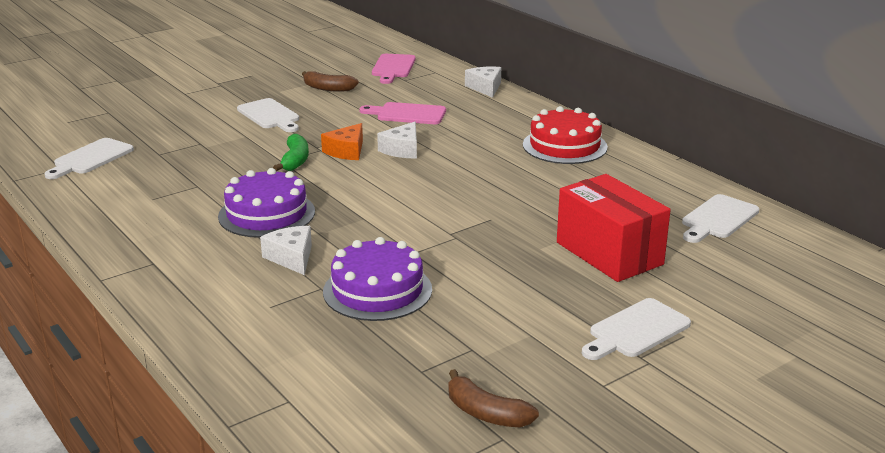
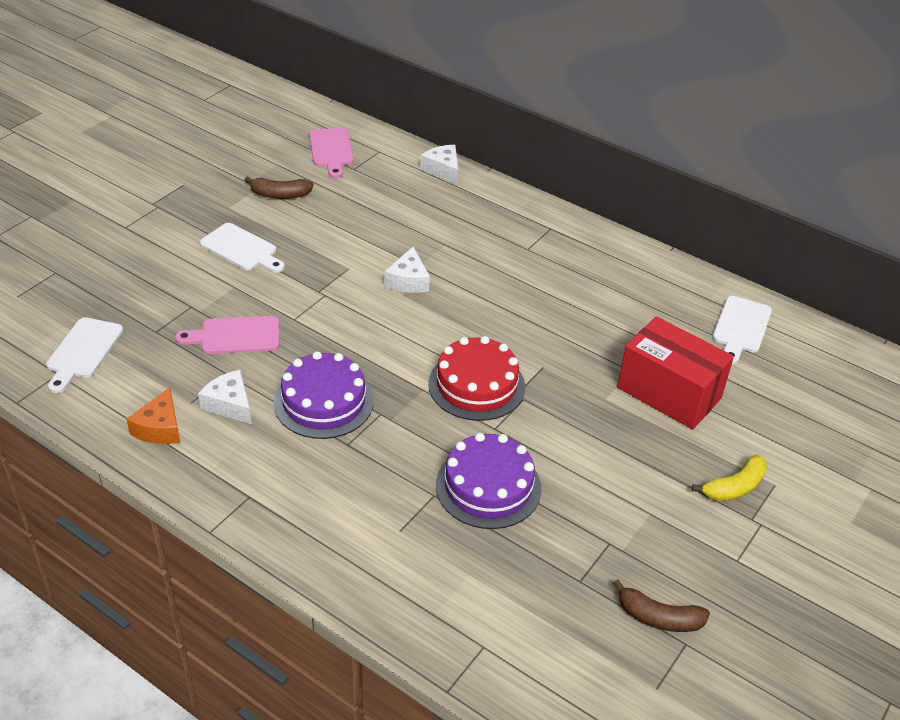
camera: 20 degrees left, 15 degrees up
(292, 258) = (383, 459): white cheese -> white cheese (230, 404)
(295, 161) = (308, 316): green banana -> none
(346, 151) = (353, 292): orange cheese -> orange cheese (160, 428)
(407, 114) = (385, 224): pink cutting board -> pink cutting board (236, 336)
(564, 146) = (561, 248): red cake -> red cake (476, 385)
(636, 330) = (734, 487): white cutting board -> yellow banana

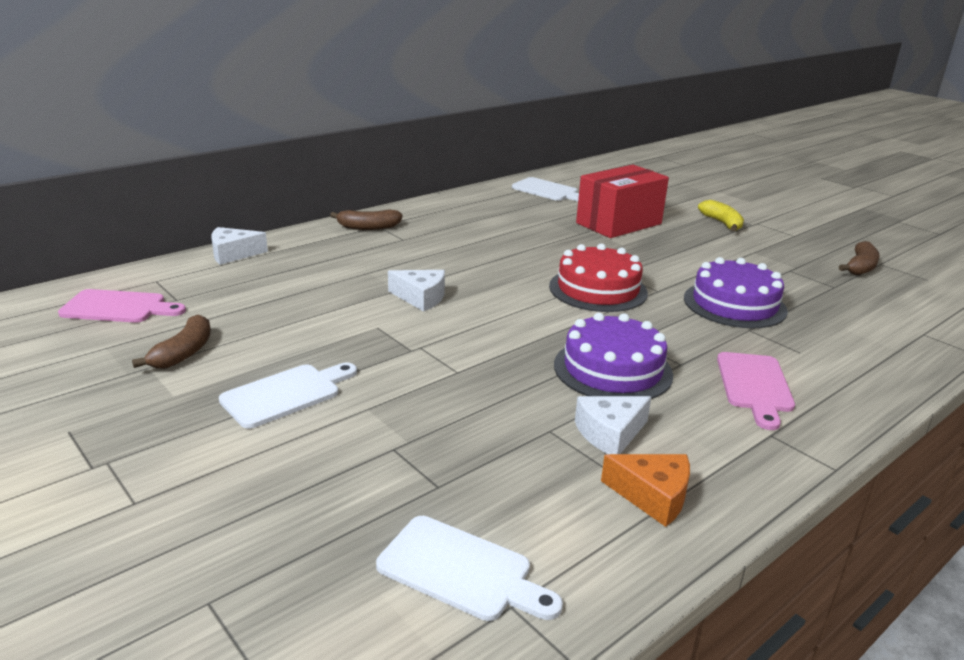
camera: 75 degrees left, 15 degrees down
(236, 336) = (475, 416): pink cutting board -> pink cutting board (755, 385)
(543, 223) = (368, 227): none -> brown banana

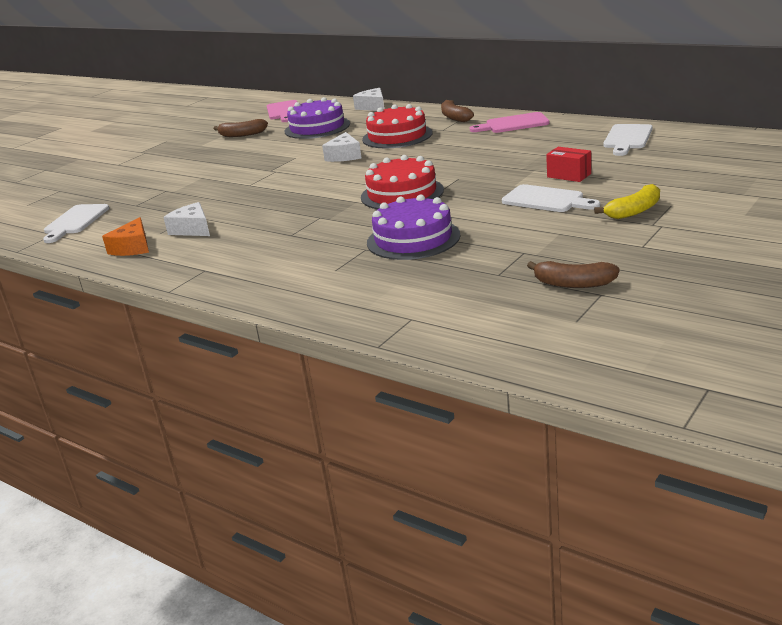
camera: 80 degrees right, 0 degrees up
(286, 394) = (209, 161): white cutting board -> white cutting board (546, 200)
(389, 261) = (397, 136): none -> red cake
(612, 369) = (272, 218): purple cake -> purple cake (317, 127)
(619, 223) = (569, 175): red box -> red box, size x0.48
(755, 385) = (269, 259): pink cutting board -> pink cutting board (513, 124)

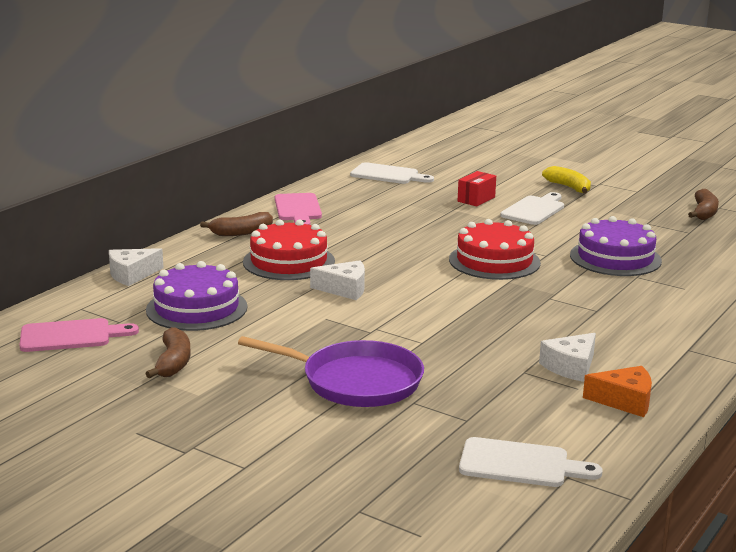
camera: 95 degrees left, 5 degrees down
(199, 174) = (356, 381): none -> purple pan

